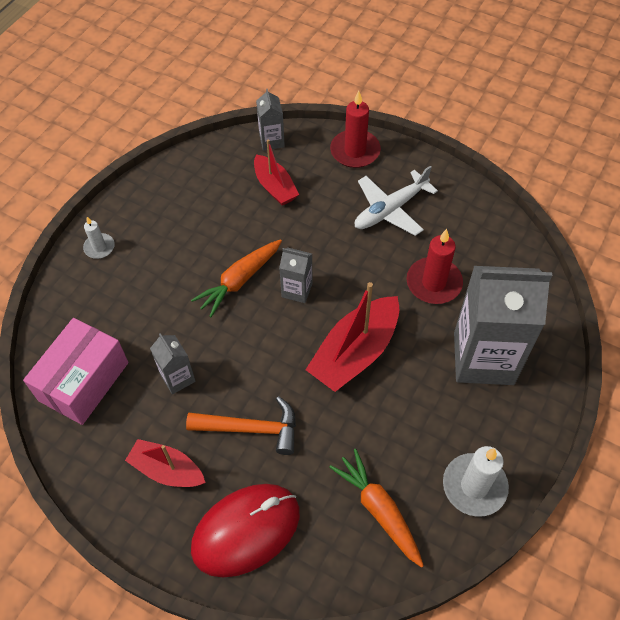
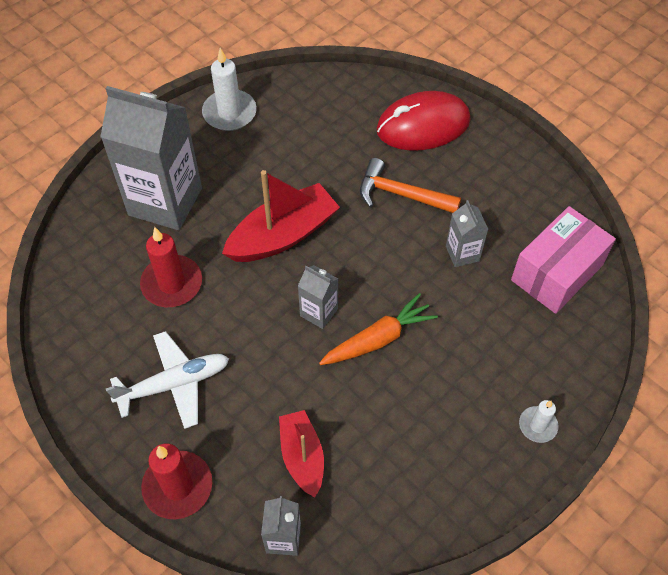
camera: 165 degrees left, 0 degrees up
(167, 470) = (482, 180): red boat -> none
(379, 510) = (312, 115): orange carrot -> none

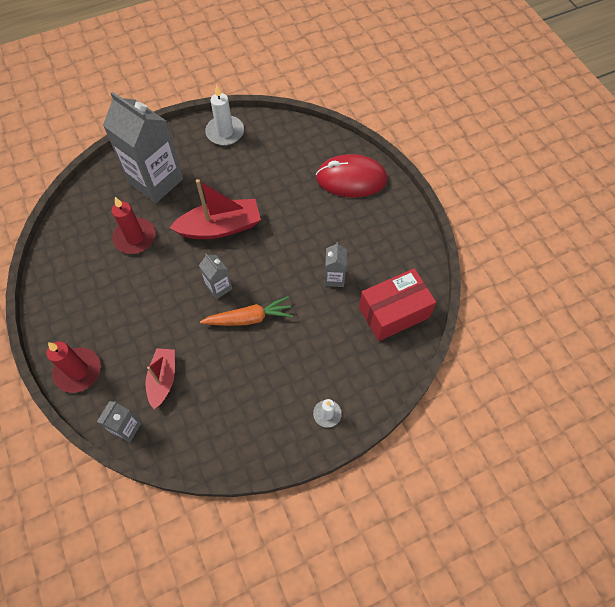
camera: 20 degrees right, 5 degrees up
(174, 384) = (106, 304): white plane -> none
(400, 194) = (312, 223): orange hammer -> none
(556, 272) = (393, 312): pink box -> red box

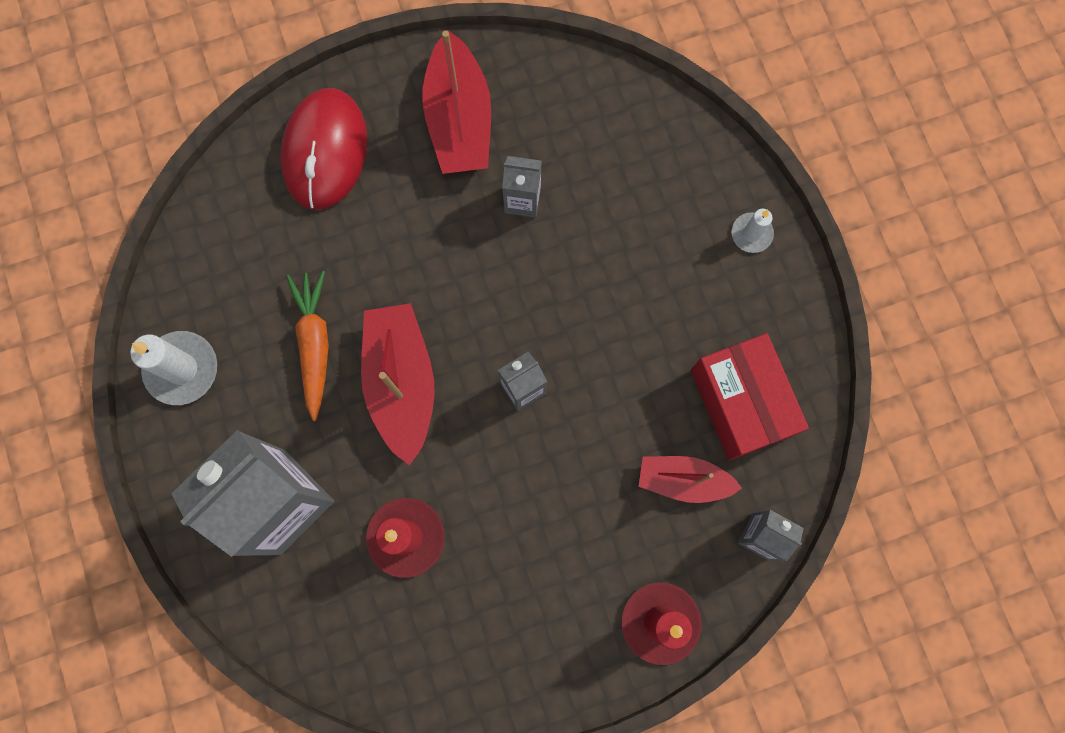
camera: 85 degrees left, 15 degrees up
(248, 318) = (585, 341): orange carrot -> orange carrot (314, 345)
(380, 241) = (459, 119): none -> red boat
(393, 312) = (592, 117): red box -> red box (740, 402)

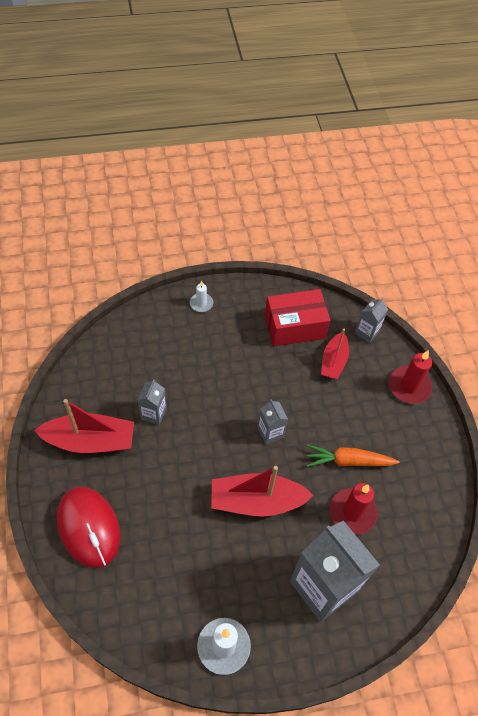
camera: 85 degrees left, 20 degrees down
(314, 345) = (222, 552): orange carrot -> orange carrot (349, 461)
(325, 151) = (88, 527): red mouse -> red mouse turned 45 degrees clockwise

